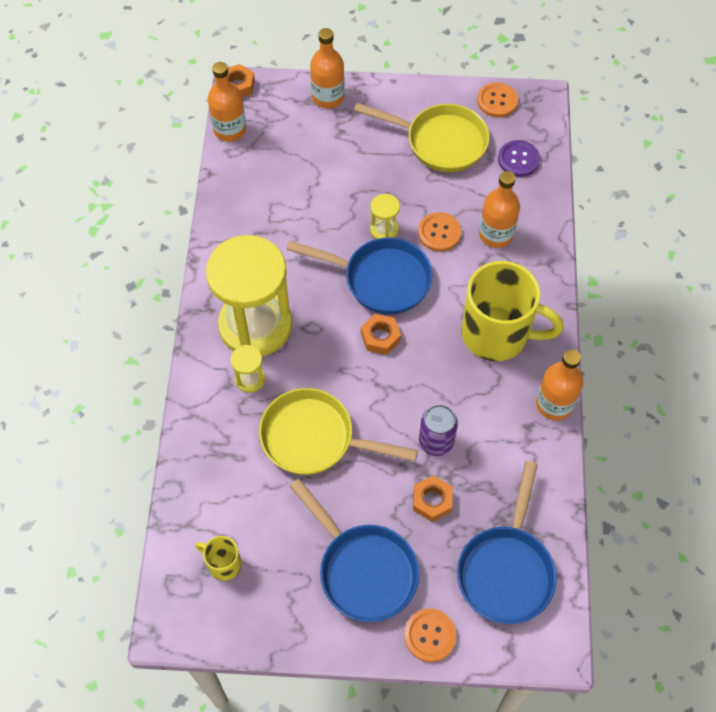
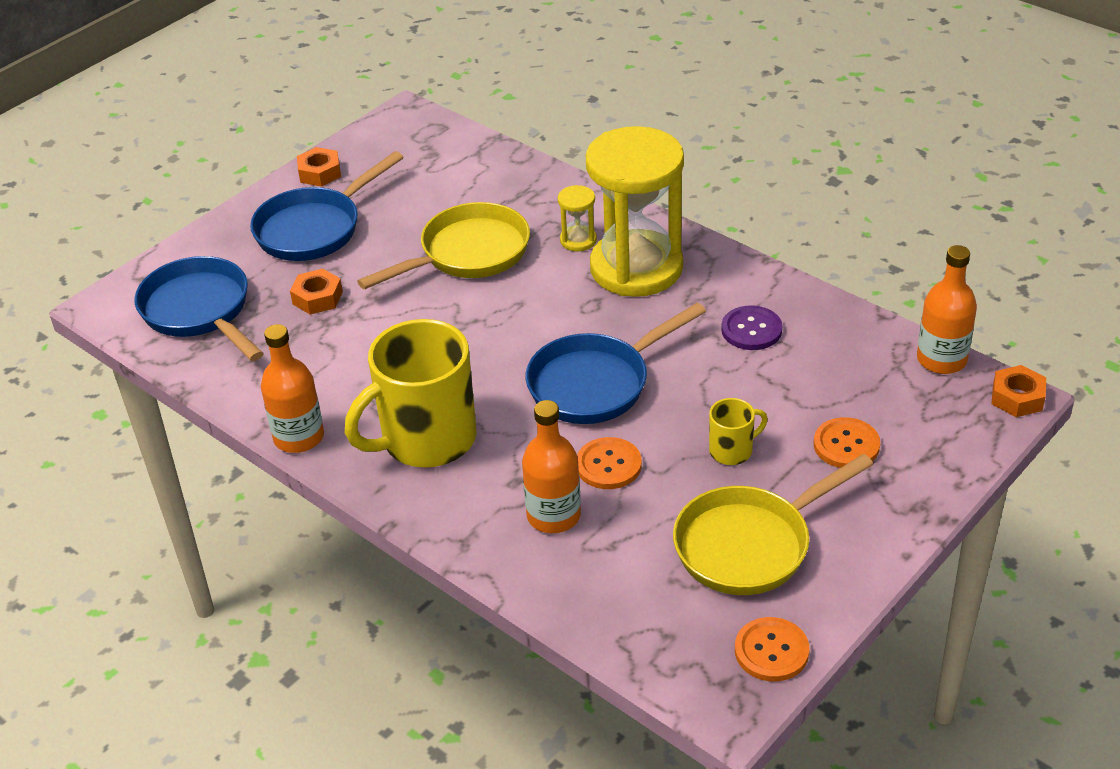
camera: 130 degrees right, 20 degrees down
(223, 564) = (419, 158): yellow mug -> yellow mug (732, 450)
(328, 97) = (927, 473): orange bottle -> none
(363, 569) = (314, 228): blue pan -> blue pan turned 45 degrees counterclockwise
(380, 337) = (525, 348): orange nut -> orange nut (320, 173)
(384, 230) = (661, 420): yellow hourglass -> none
(430, 635) = (214, 239): orange button -> orange button (846, 445)
(436, 441) = (368, 329): purple can -> none
(518, 159) = (646, 610): purple button -> purple button (751, 330)

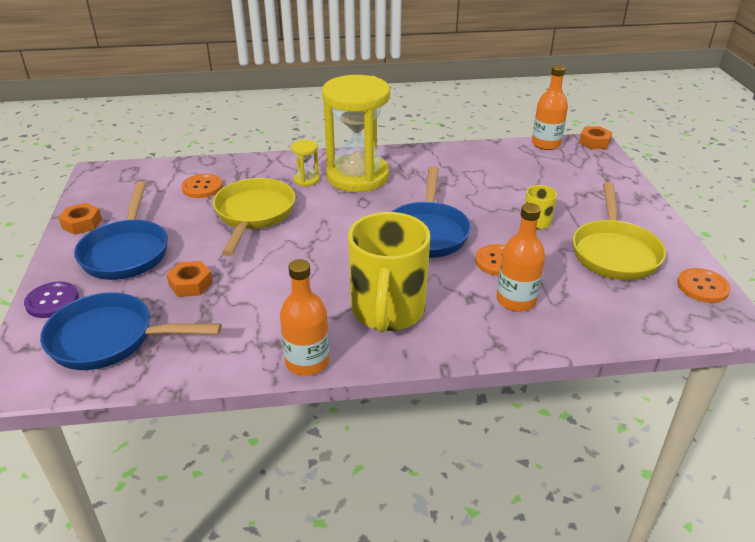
camera: 50 degrees left, 5 degrees down
(751, 330) = (455, 173): purple button -> purple button (52, 301)
(846, 445) = (573, 192): orange button -> orange button (202, 187)

